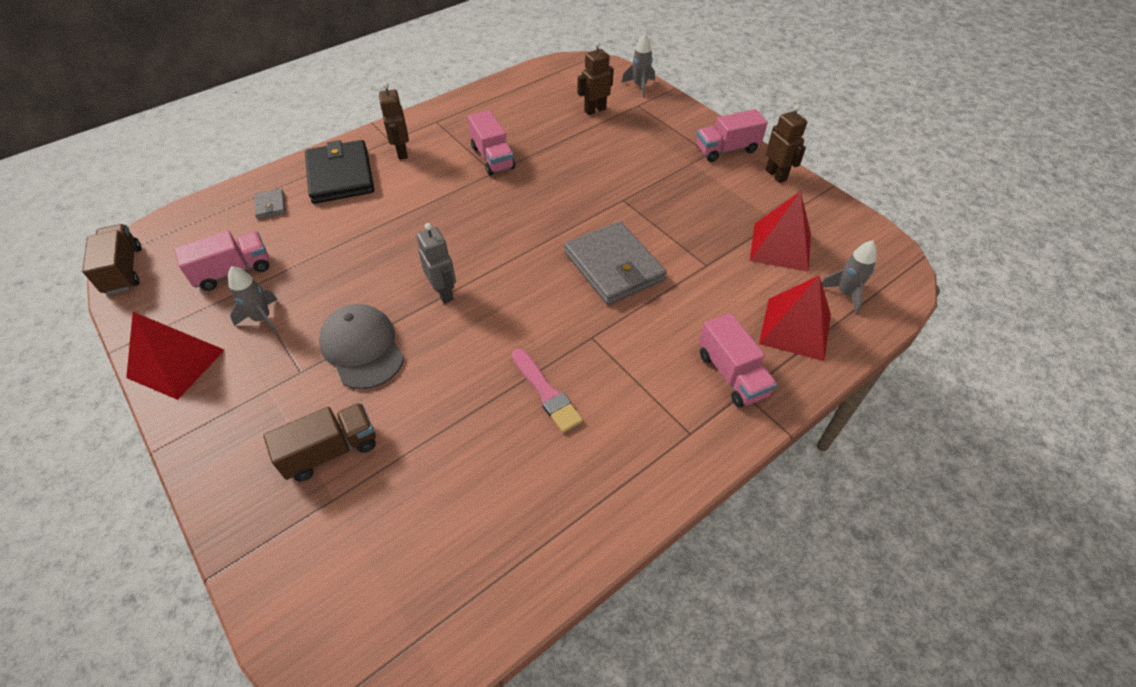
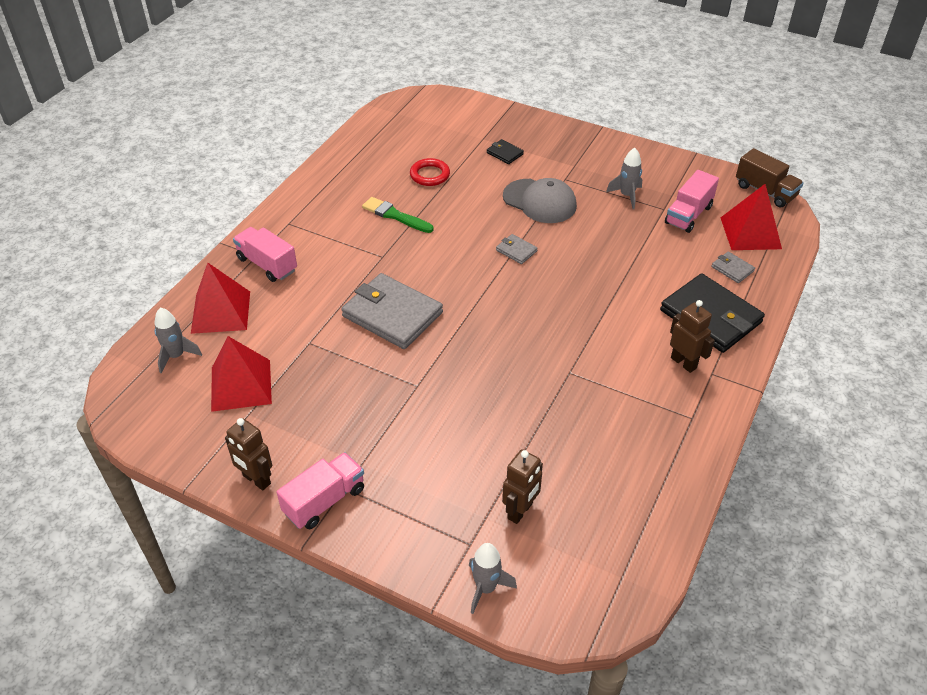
camera: 155 degrees right, 5 degrees down
(176, 363) = (647, 159): red pyramid -> red pyramid (750, 233)
(330, 451) = (505, 153): brown truck -> black wallet
(444, 292) = (516, 251): grey robot -> grey wallet
(460, 450) = (430, 175): none -> red ring
(492, 157) = (585, 390): pink truck -> none
(546, 392) = (395, 215): pink brush -> green brush

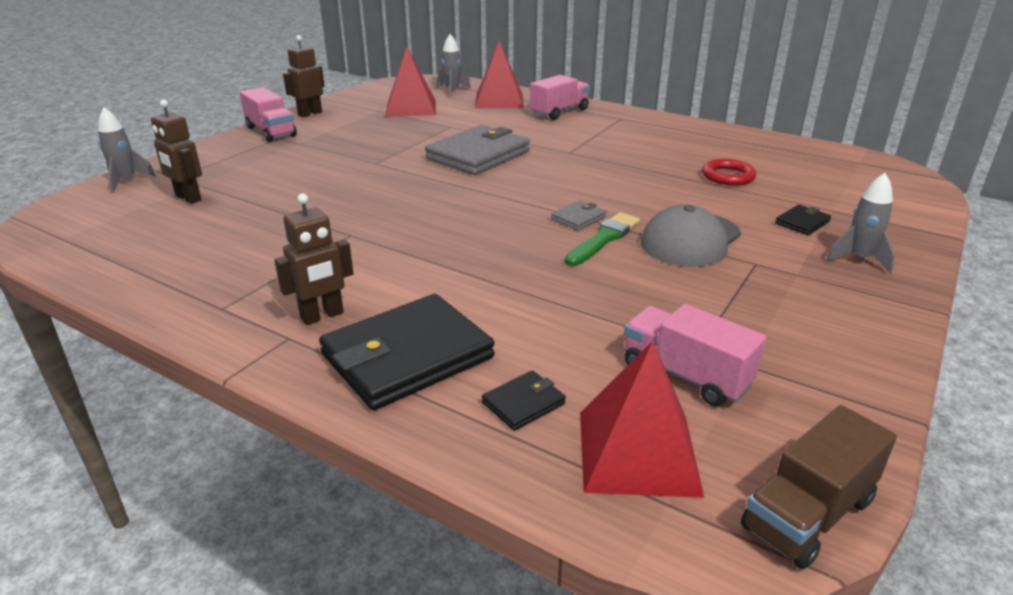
camera: 95 degrees right, 15 degrees down
(395, 215) = (641, 158): green brush -> green brush (604, 239)
(626, 196) = (727, 314): grey rocket -> grey rocket (858, 259)
(732, 269) = (523, 403): grey wallet -> black wallet

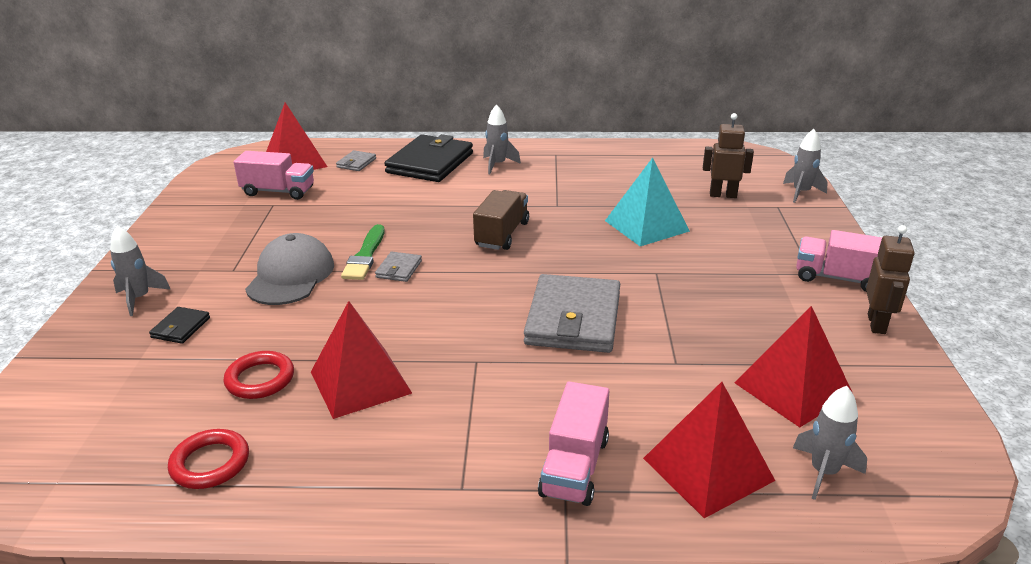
camera: 150 degrees right, 0 degrees up
(312, 193) = (646, 226): none -> turquoise pyramid
(322, 316) = (497, 165): brown robot -> grey rocket
(523, 403) = (356, 163): black wallet -> grey wallet
(655, 160) = (360, 382): none -> red pyramid
(760, 150) = (210, 463): none -> red ring
(808, 514) = (219, 164): brown truck -> brown truck (502, 234)

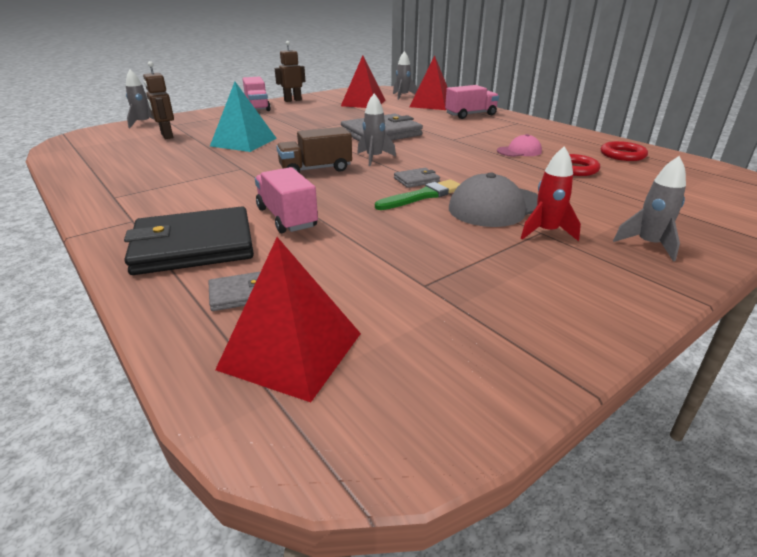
camera: 130 degrees left, 0 degrees up
(181, 327) = (615, 209): black wallet -> none
(228, 271) = (546, 232): none -> red rocket
(278, 191) = (393, 302): pink truck -> pink truck (287, 218)
(360, 382) = (519, 151): red pyramid -> pink cap
(497, 165) = (168, 211): grey rocket -> grey rocket (374, 158)

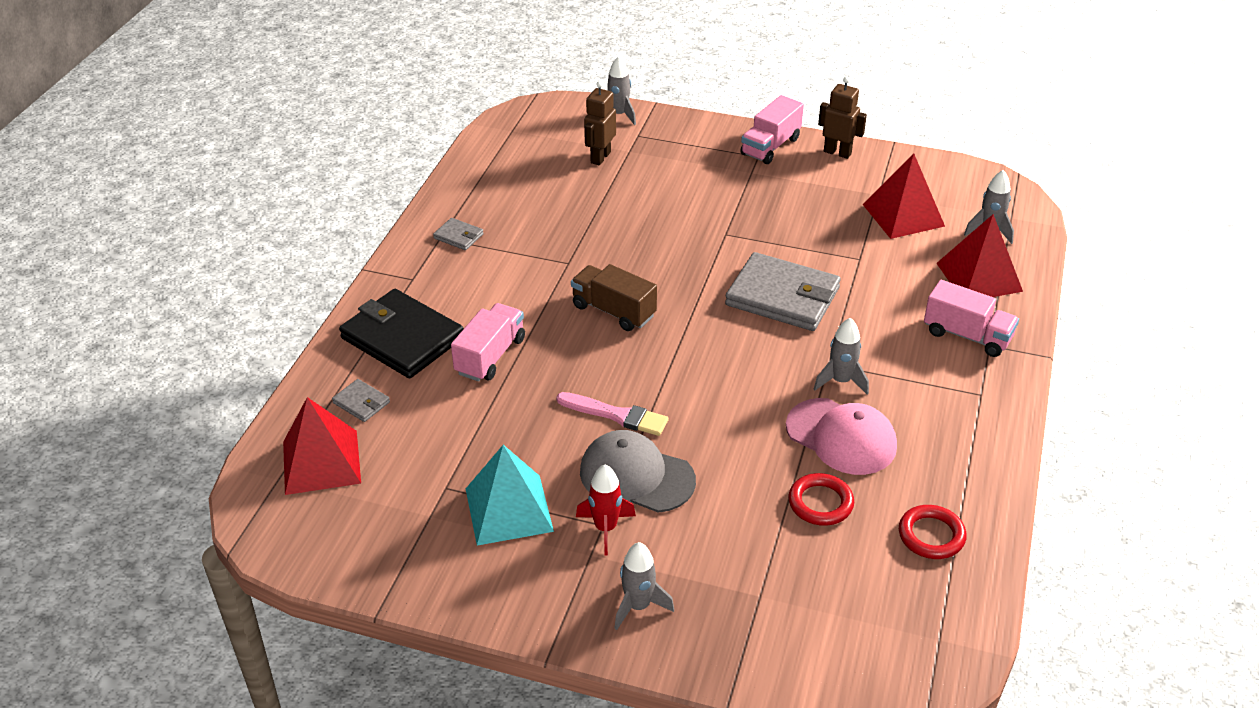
camera: 55 degrees right, 10 degrees up
(244, 142) = (639, 217): turquoise pyramid -> turquoise pyramid (508, 509)
(374, 158) = (689, 333): grey rocket -> grey rocket (841, 381)
(416, 180) = (655, 393): grey wallet -> grey wallet (458, 236)
(422, 196) = (616, 415): green brush -> pink brush
(519, 151) = (841, 437): pink cap -> pink cap, size x1.73

